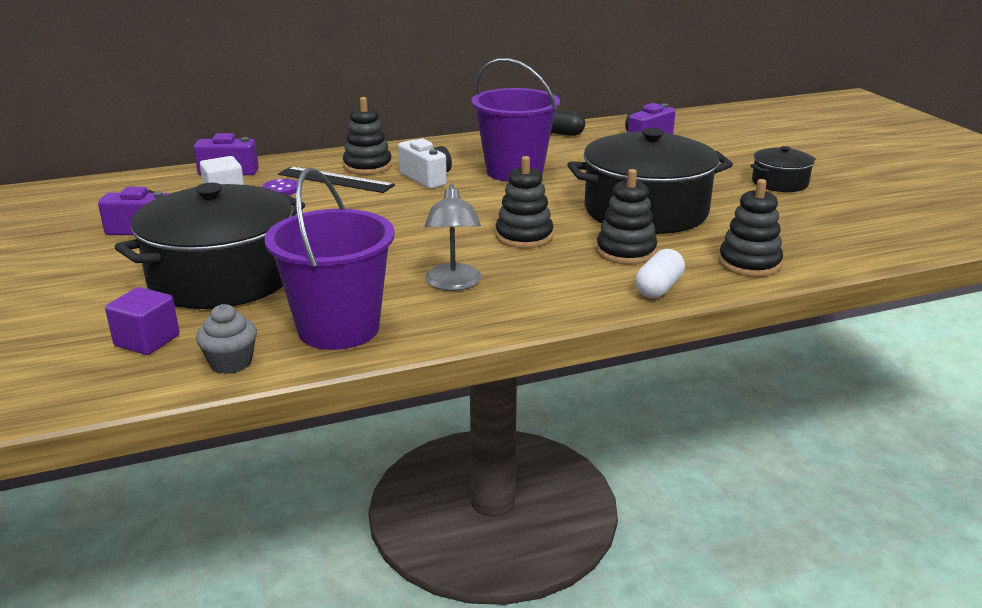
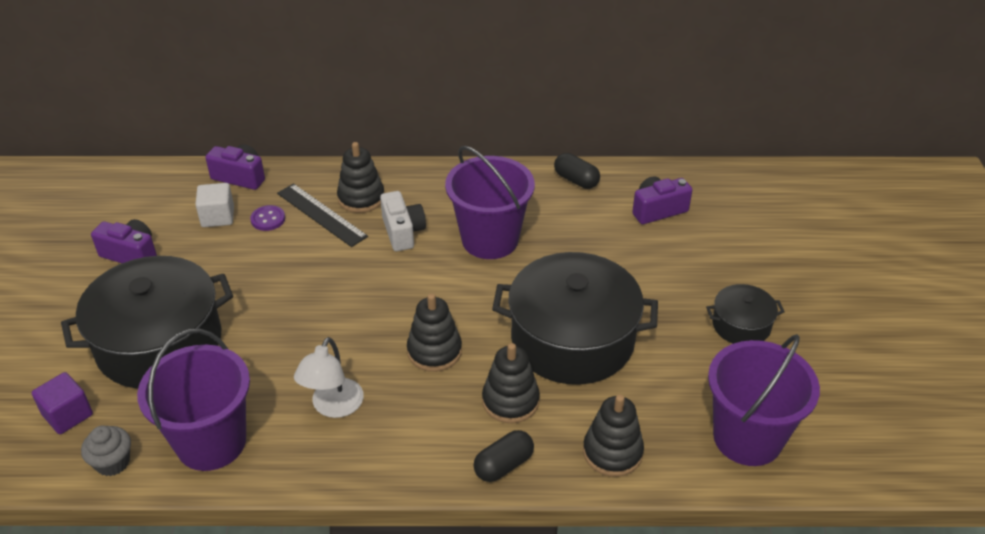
camera: 20 degrees right, 15 degrees up
(453, 284) = (333, 407): grey lamp -> white lamp
(658, 288) = (503, 465): white capsule -> black capsule
(853, 236) = (747, 437): none -> purple bucket

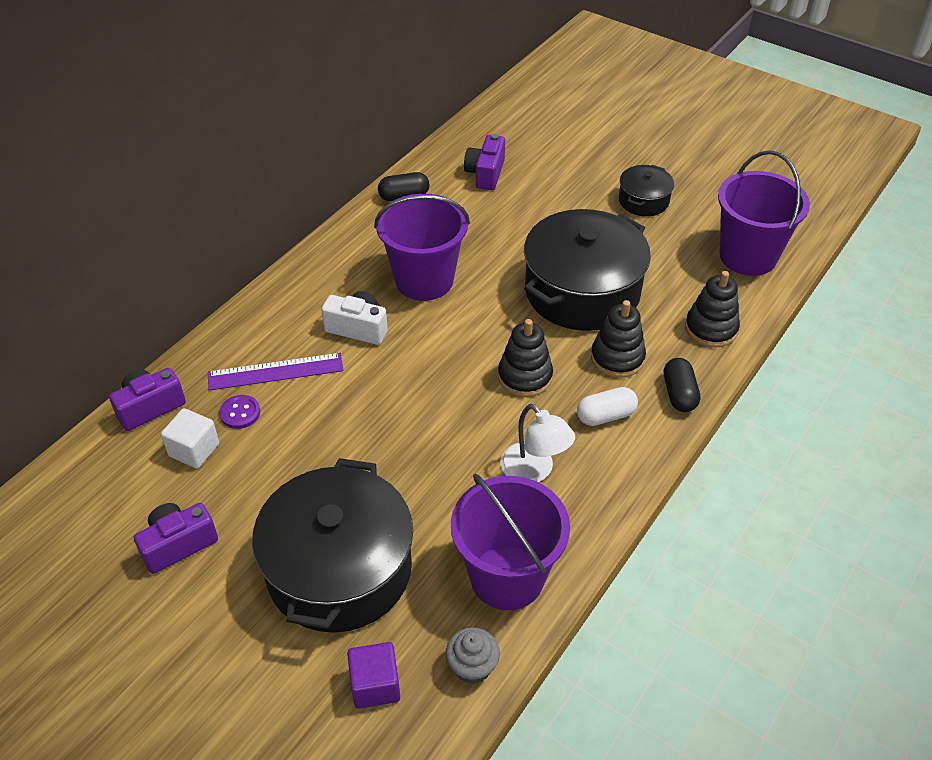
camera: 55 degrees left, 5 degrees up
(321, 214) = (275, 371): black ruler -> purple ruler
(361, 198) = (282, 334): black stacking toy -> none
(433, 424) = (605, 415): none -> white capsule

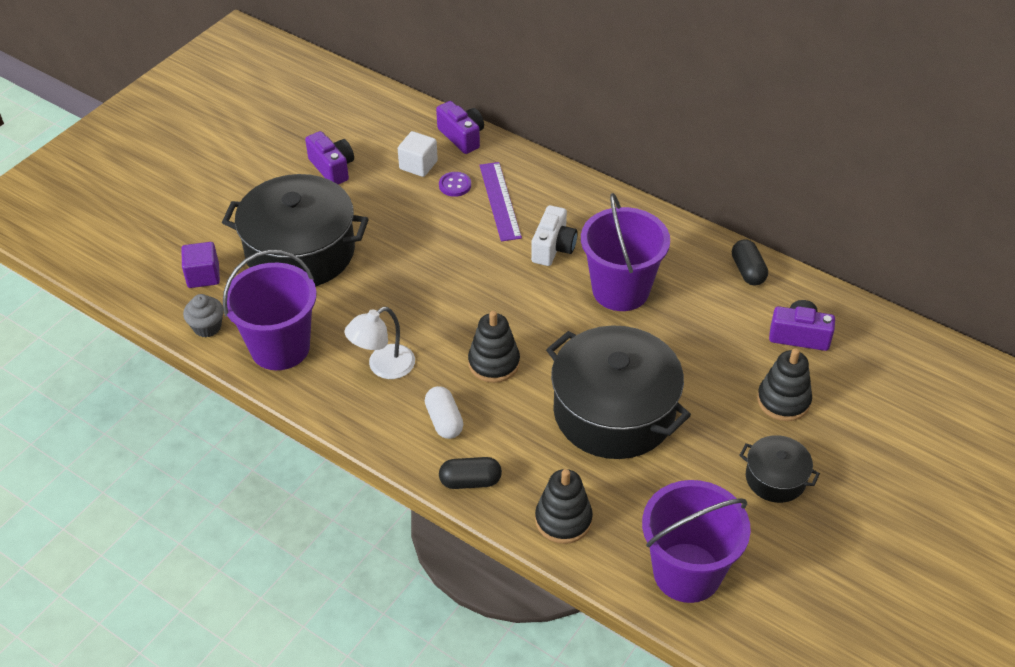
camera: 90 degrees right, 0 degrees up
(617, 358) = (519, 435): black stacking toy -> black stacking toy (783, 400)

